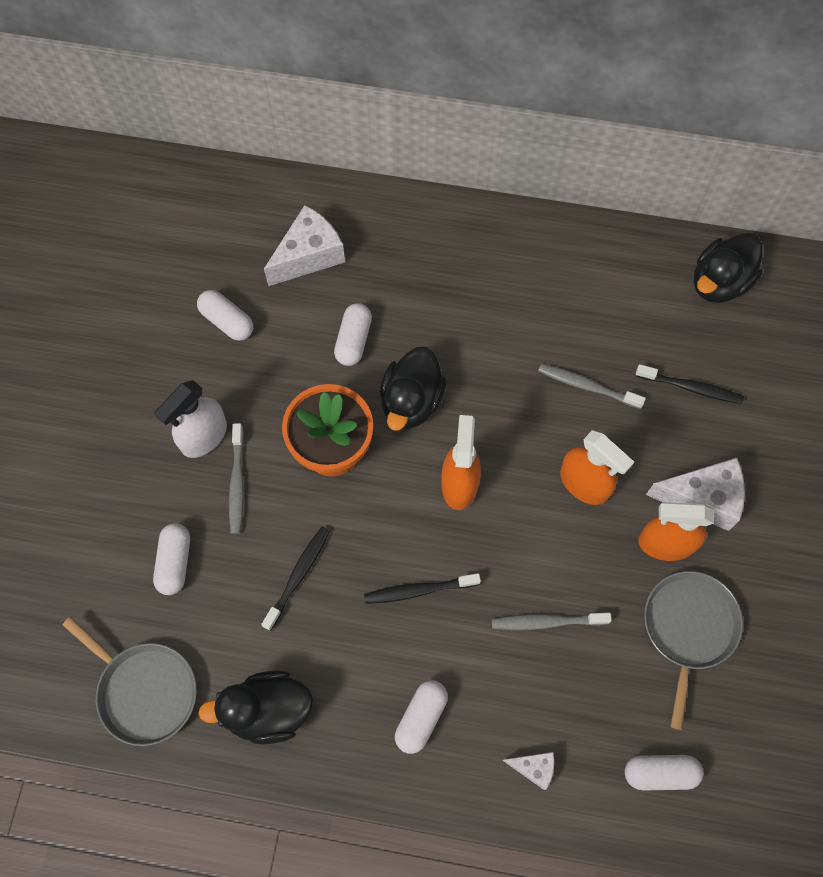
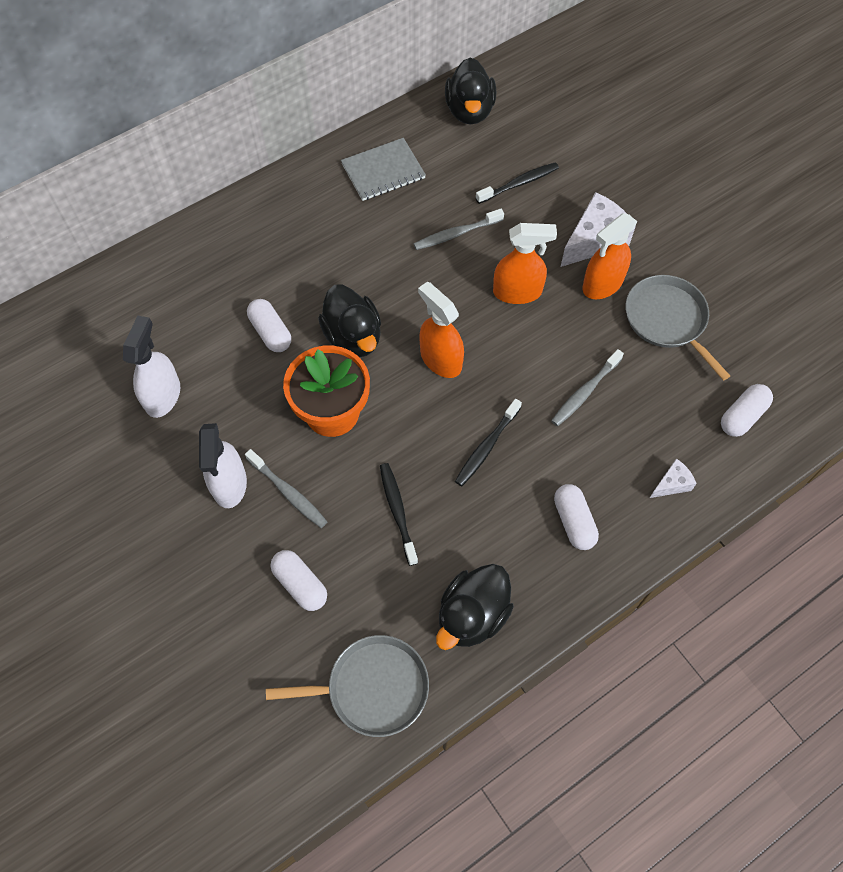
camera: 45 degrees left, 5 degrees down
(227, 321) = (163, 395): white capsule -> white spray bottle
(309, 255) = (177, 305): white cheese -> none
(584, 276) = (383, 171): none -> grey notebook

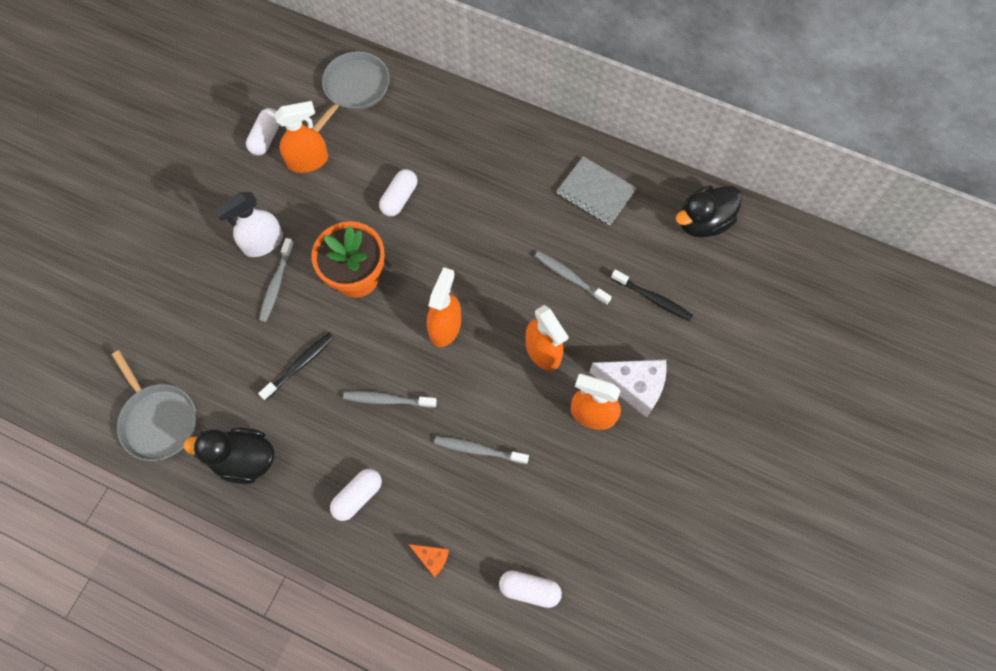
camera: 60 degrees right, 5 degrees up
(163, 395) = (308, 161): white spray bottle -> orange spray bottle
(300, 584) = (211, 331): white capsule -> white capsule (266, 138)
(353, 337) = (428, 255): black duck -> none
(486, 447) = (387, 400): black toothbrush -> grey toothbrush
(667, 320) = (589, 484): grey pan -> grey pan (354, 88)
(671, 484) = (432, 558): white cheese -> orange cheese

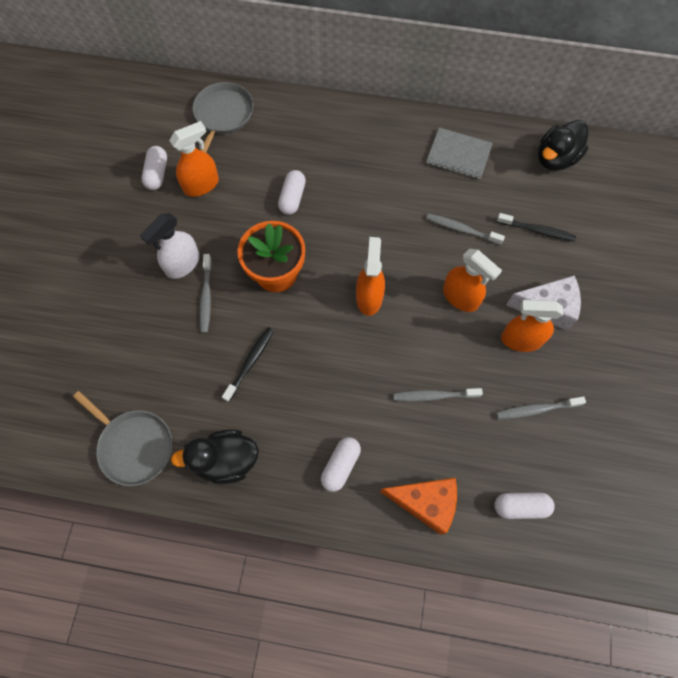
camera: 15 degrees left, 0 degrees up
(387, 400) = (339, 373): grey toothbrush -> grey toothbrush (536, 409)
(432, 558) = (425, 502): orange cheese -> orange cheese, size x1.94

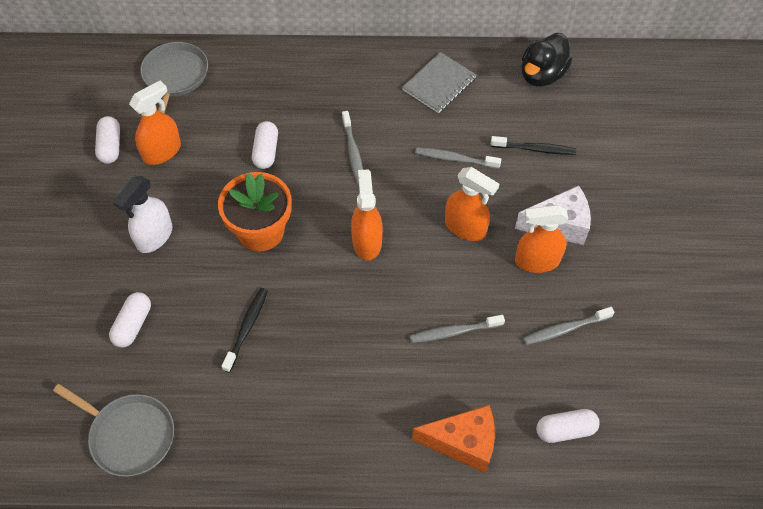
camera: 10 degrees left, 10 degrees down
(206, 297) = (186, 267): grey toothbrush -> grey toothbrush (353, 152)
(226, 460) = (236, 434): black duck -> none
(340, 465) = (364, 419): white capsule -> white capsule (133, 325)
(458, 154) = (439, 84): grey notebook -> grey notebook turned 60 degrees counterclockwise

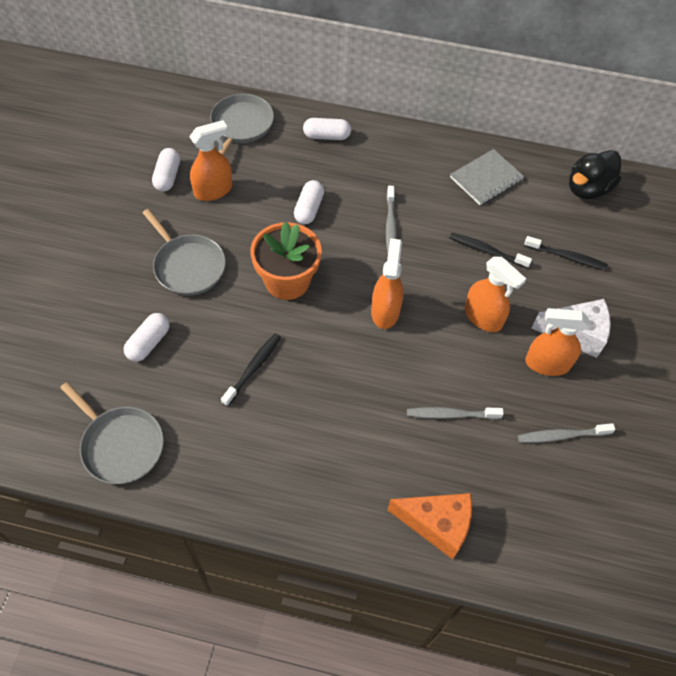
camera: 10 degrees right, 0 degrees up
(154, 236) = (188, 266): white spray bottle -> grey pan
(455, 159) = (486, 251): grey toothbrush -> black toothbrush
(565, 430) = (541, 535): white capsule -> white capsule (326, 136)

